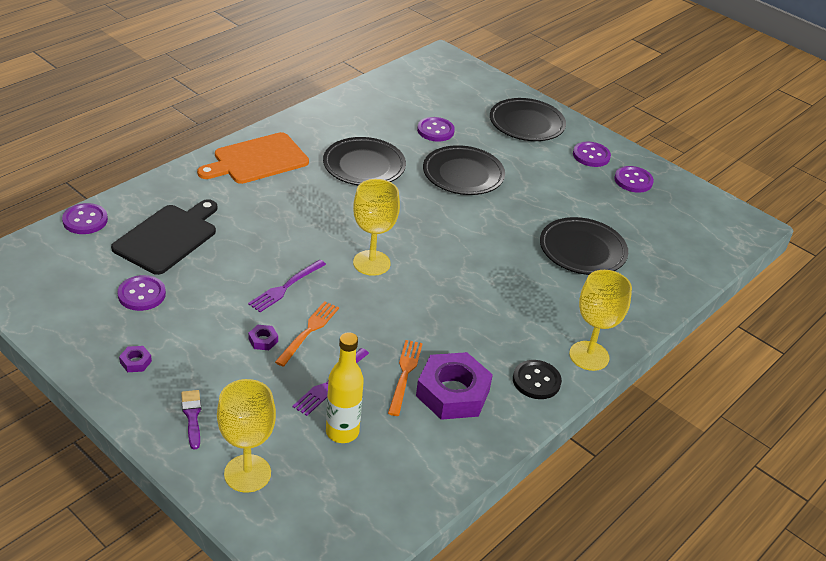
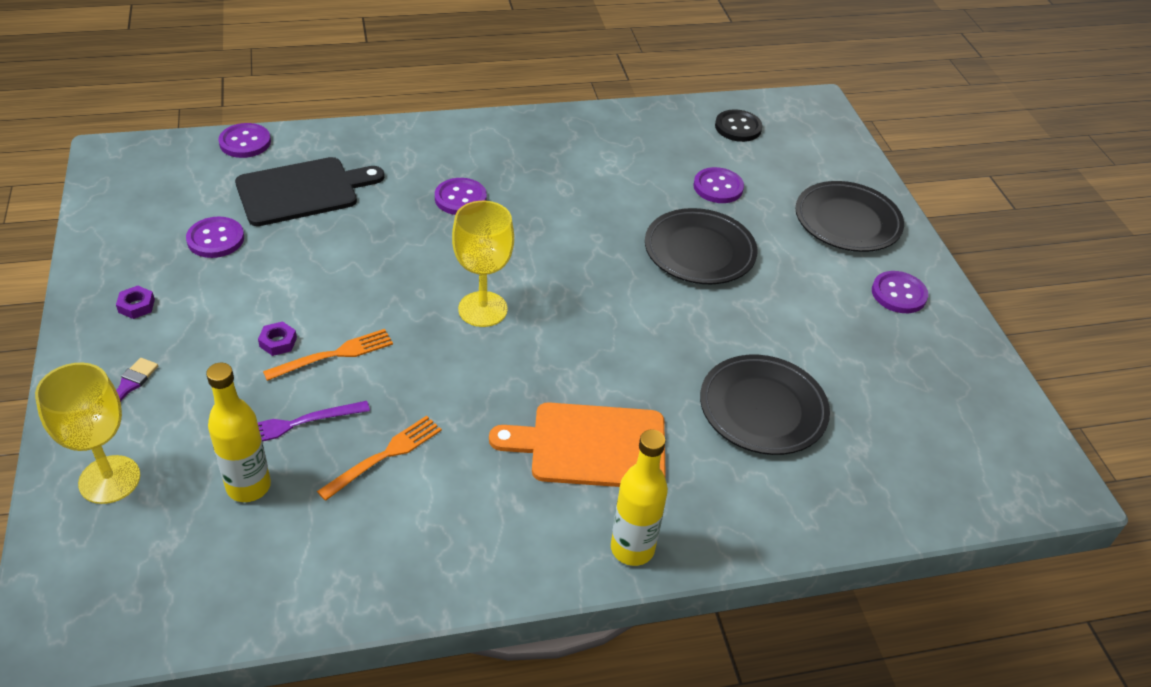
camera: 35 degrees right, 5 degrees up
(257, 160) = (477, 145): orange cutting board -> orange cutting board (591, 446)
(285, 287) = (362, 295): purple fork -> none
(364, 166) = (589, 196): black plate -> none
(453, 393) = (415, 506): purple nut -> none
(536, 381) = (531, 545): black button -> black button (738, 127)
(589, 356) = (632, 548): yellow goblet -> yellow bottle
(633, 181) = (929, 349): purple button -> purple button (460, 198)

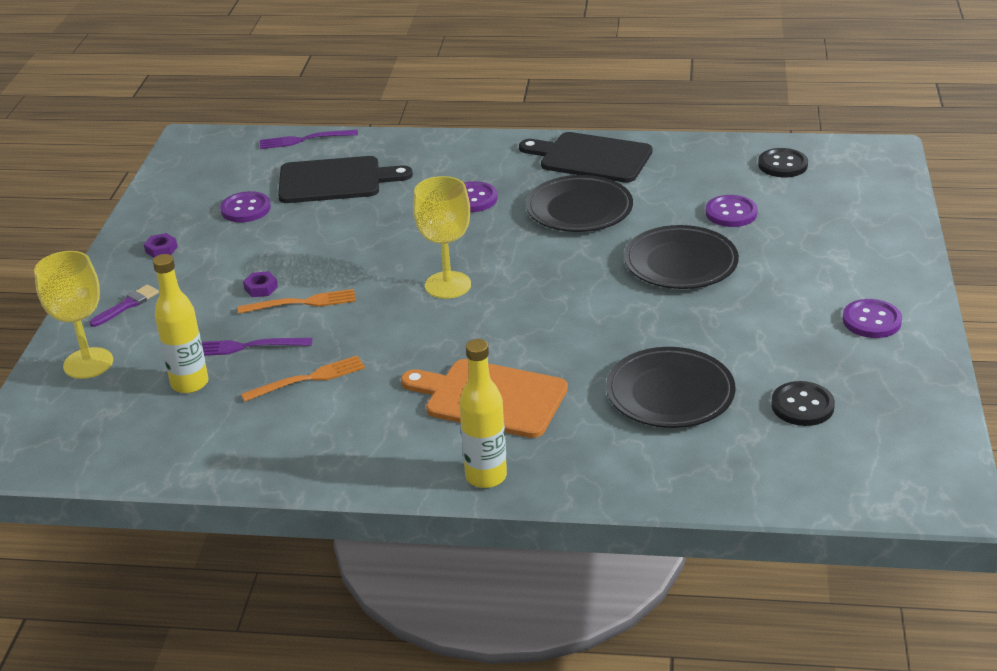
camera: 25 degrees right, 10 degrees down
(245, 142) = (304, 140): purple button -> purple fork
(556, 136) = (591, 158): none -> black cutting board
(847, 221) = (853, 255): black plate -> black plate (579, 210)
(887, 402) = (802, 406): none -> black button

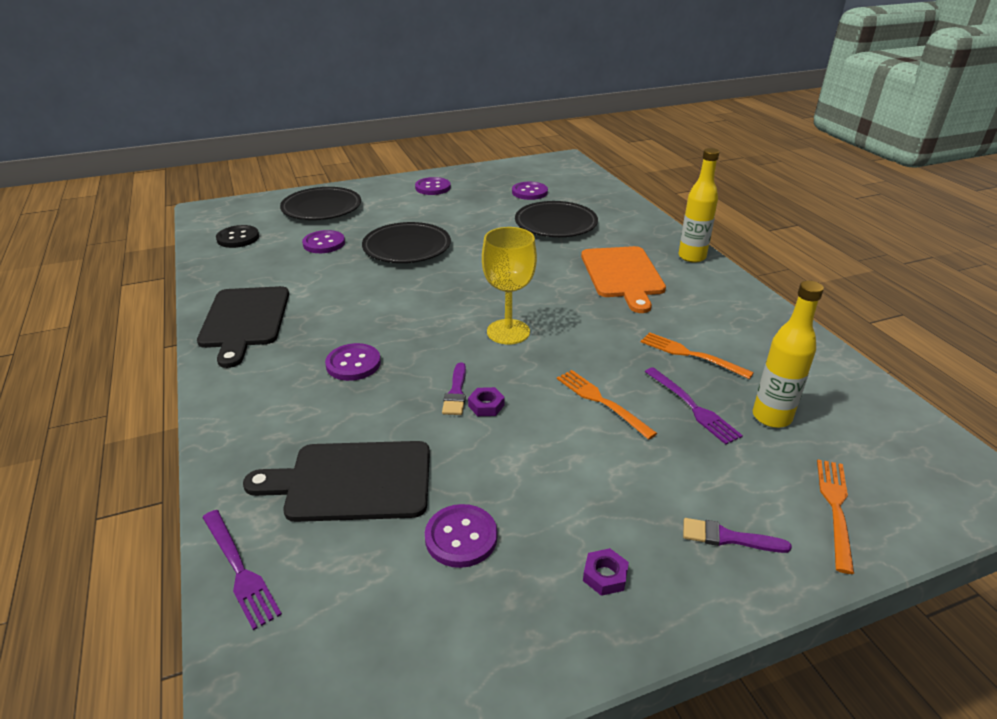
camera: 120 degrees left, 0 degrees up
(88, 363) = (835, 508): yellow goblet -> orange fork
(261, 288) = (604, 440): purple nut -> purple nut (486, 405)
(335, 180) = (352, 481): black cutting board -> black cutting board turned 60 degrees counterclockwise
(386, 237) = (456, 392): none -> purple brush
(579, 210) = (348, 303): black plate -> black plate (322, 208)
(802, 406) = (529, 192): black button -> purple button

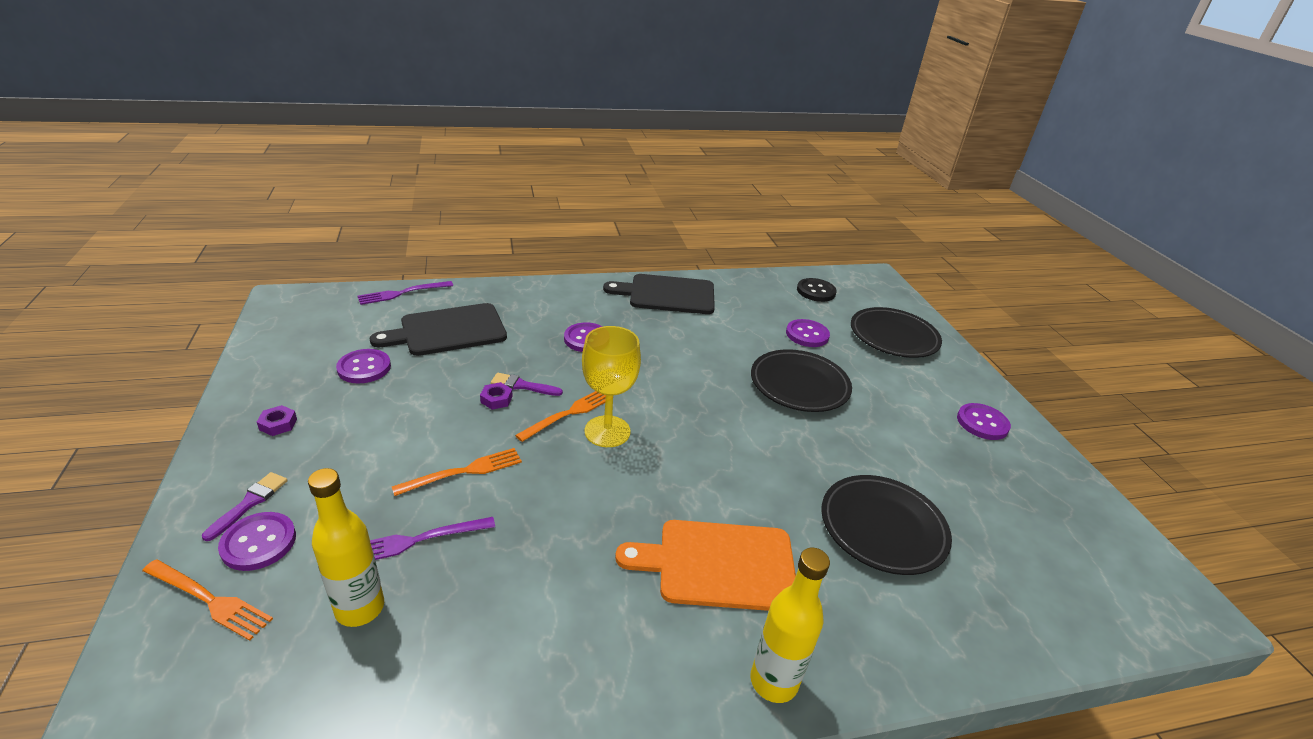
camera: 95 degrees right, 0 degrees up
(352, 481) = (448, 331): black cutting board -> black cutting board turned 120 degrees counterclockwise
(529, 192) = (999, 522): purple button -> purple button (259, 543)
(690, 355) = (508, 574): orange fork -> orange fork (569, 413)

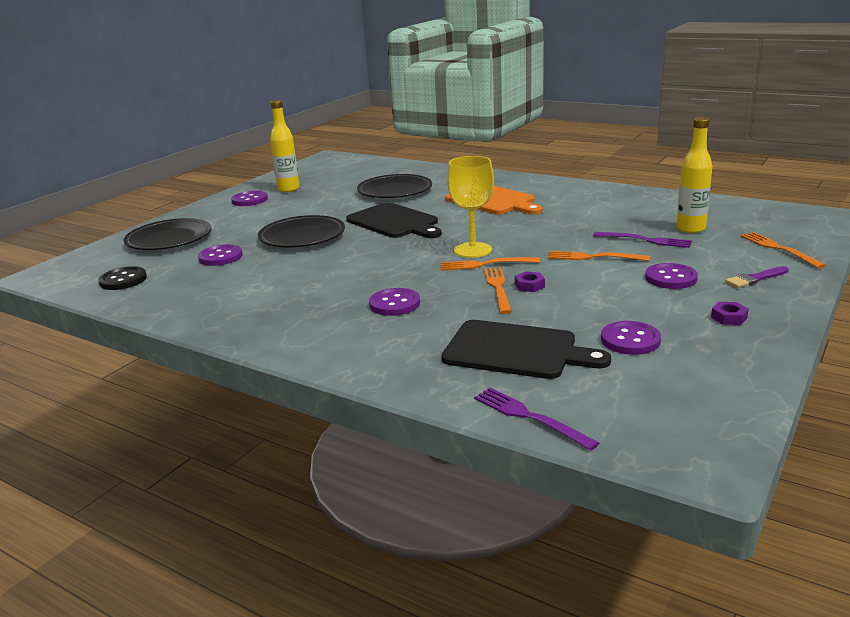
camera: 130 degrees left, 10 degrees down
(259, 543) = (748, 261): purple button -> purple button (670, 278)
(402, 293) = (529, 417): purple fork -> purple fork turned 150 degrees counterclockwise
(522, 386) = (498, 288): purple brush -> orange fork
(667, 294) = (248, 318): black cutting board -> black cutting board (395, 222)
(773, 681) = (519, 179): yellow bottle -> yellow bottle (288, 189)

